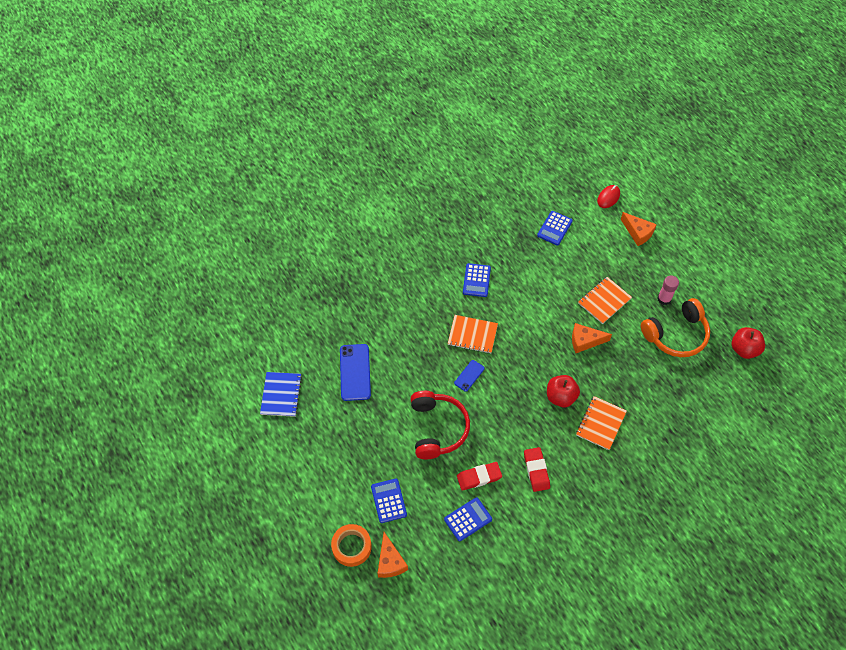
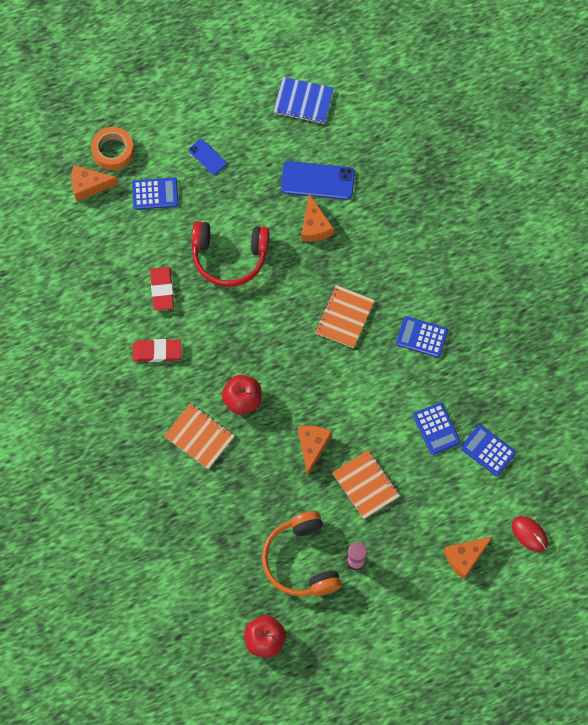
camera: 100 degrees right, 10 degrees up
(397, 368) = (314, 226): none -> orange cheese
(468, 519) = (116, 269): blue calculator -> blue calculator (436, 429)
(469, 375) = (290, 303): blue phone -> blue phone (207, 157)

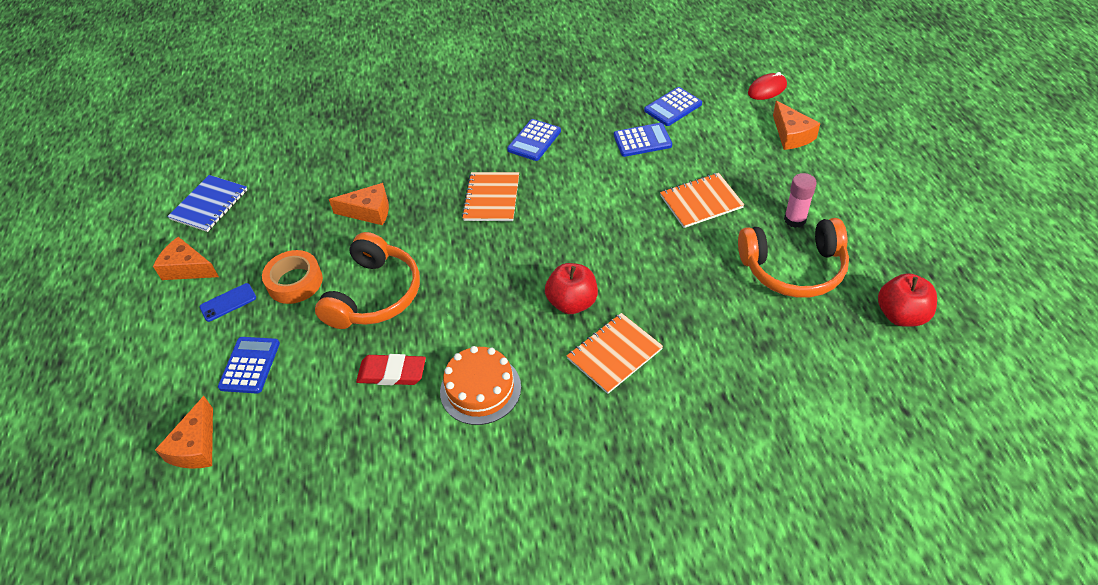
camera: 75 degrees left, 20 degrees down
(113, 151) = (160, 409): orange tape -> orange tape (295, 282)
(157, 352) = (480, 389): red eraser -> orange cake
(229, 257) = (374, 295): red headphones -> orange headphones
(312, 447) = (647, 242): orange cheese -> orange cheese (187, 268)
(317, 181) = (314, 203): blue phone -> none
(344, 317) = (491, 198): orange notebook -> orange notebook turned 60 degrees clockwise

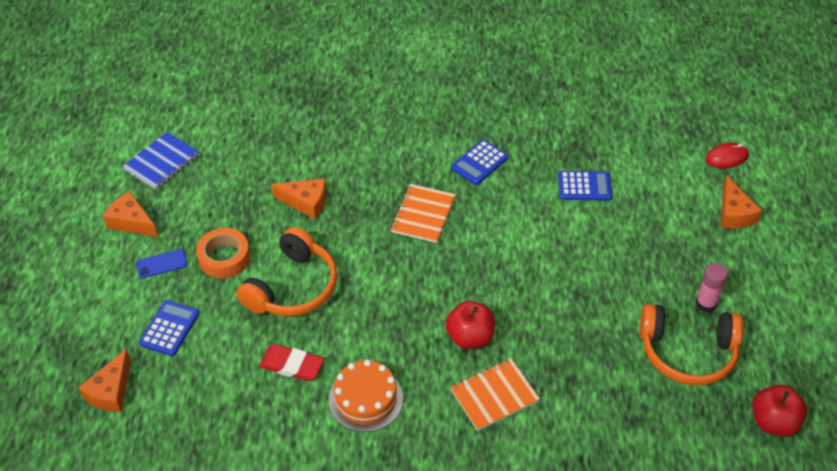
camera: 10 degrees right, 0 degrees up
(673, 107) = (625, 157): blue calculator -> none
(701, 202) = (621, 264): orange notebook -> none

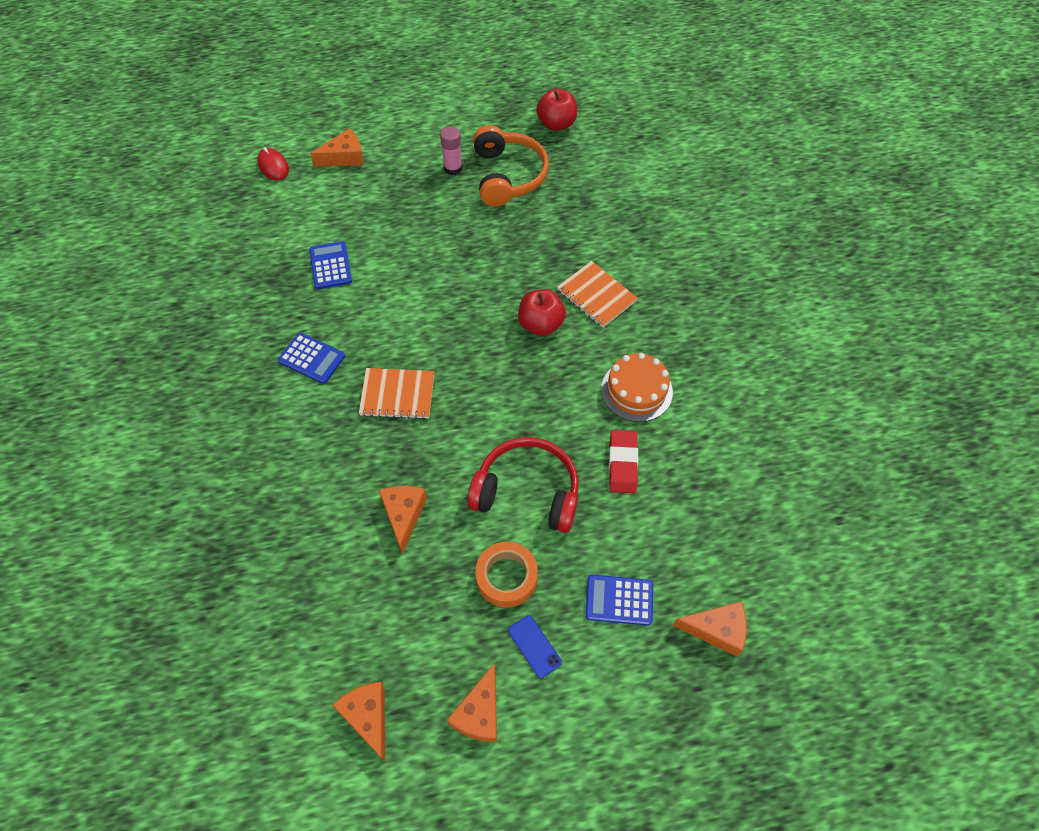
camera: 105 degrees left, 10 degrees up
(162, 162) = (368, 717): blue notebook -> orange cheese
(292, 287) = (527, 492): orange headphones -> red headphones

